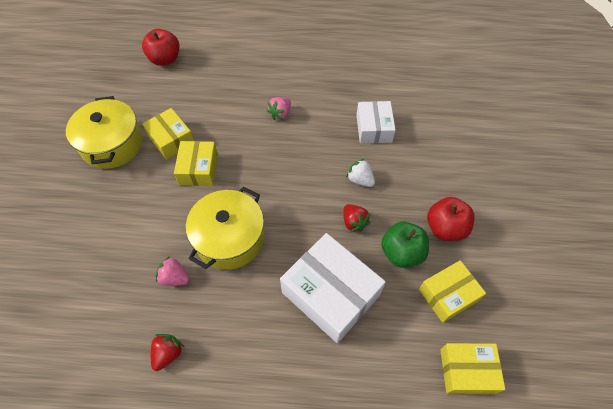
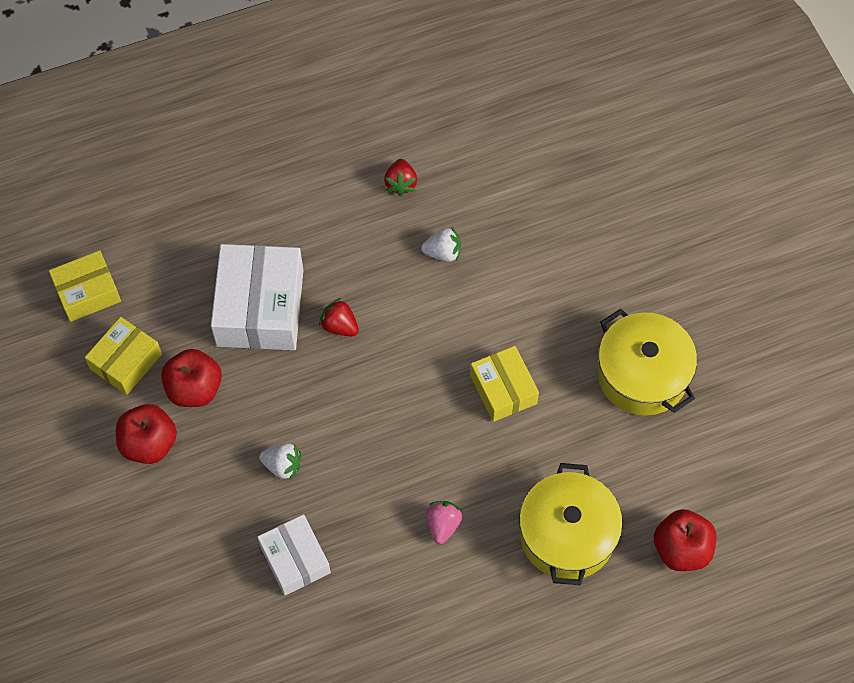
camera: 155 degrees right, 5 degrees up
(171, 139) = (569, 415): yellow box -> none
(174, 277) = (443, 252): pink strawberry -> white strawberry
(229, 238) = (408, 320): yellow pot -> yellow pot (567, 535)
(330, 294) = (260, 308): white box -> white box turned 75 degrees clockwise
(354, 222) = (267, 403): red strawberry -> red strawberry (339, 326)
(401, 253) = (194, 389): green apple -> red apple

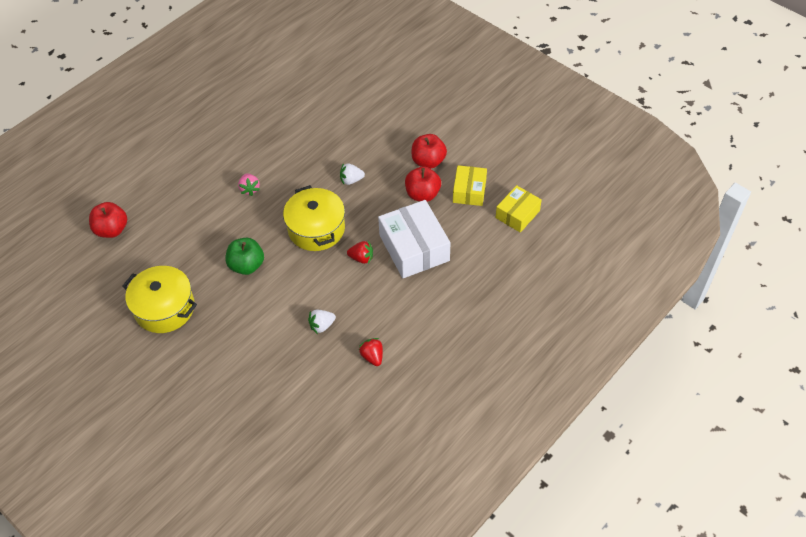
camera: 155 degrees right, 10 degrees down
(295, 559) = (319, 145): white box -> none
(503, 389) = (247, 265): yellow box -> green apple
(567, 535) = (179, 211): yellow pot -> yellow pot (316, 229)

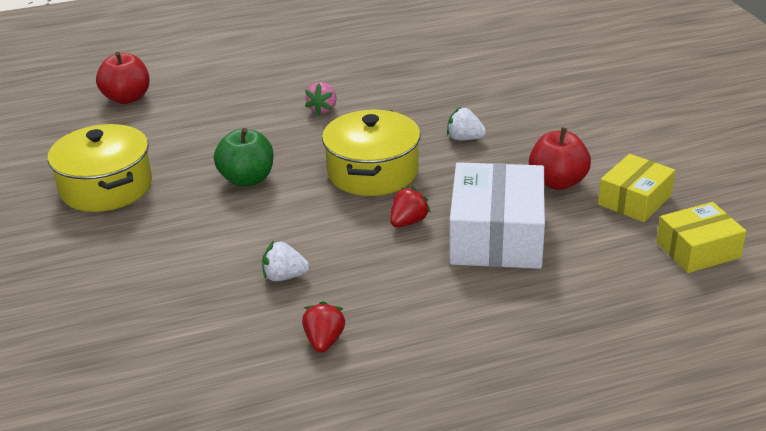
camera: 30 degrees right, 20 degrees down
(361, 258) = (408, 222): red strawberry -> red strawberry turned 90 degrees counterclockwise
(428, 161) = (594, 151): red apple -> none

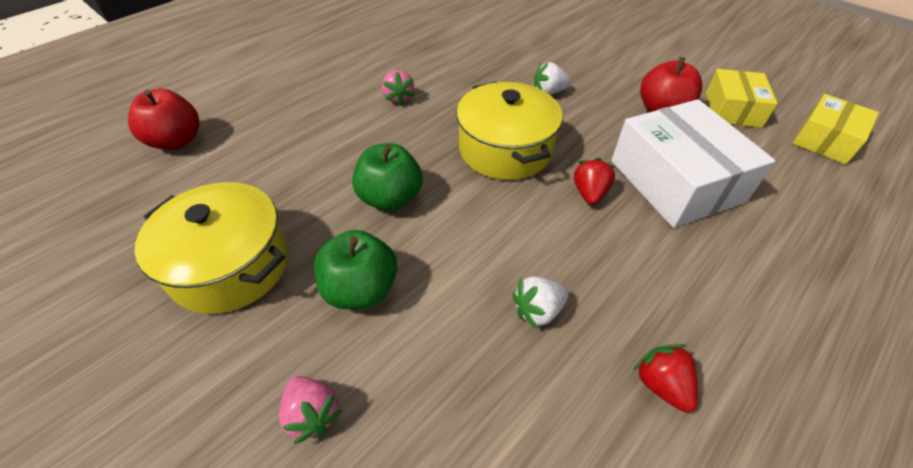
camera: 30 degrees left, 15 degrees up
(95, 276) = (312, 414): none -> pink strawberry
(177, 227) = (361, 290): none -> green apple

